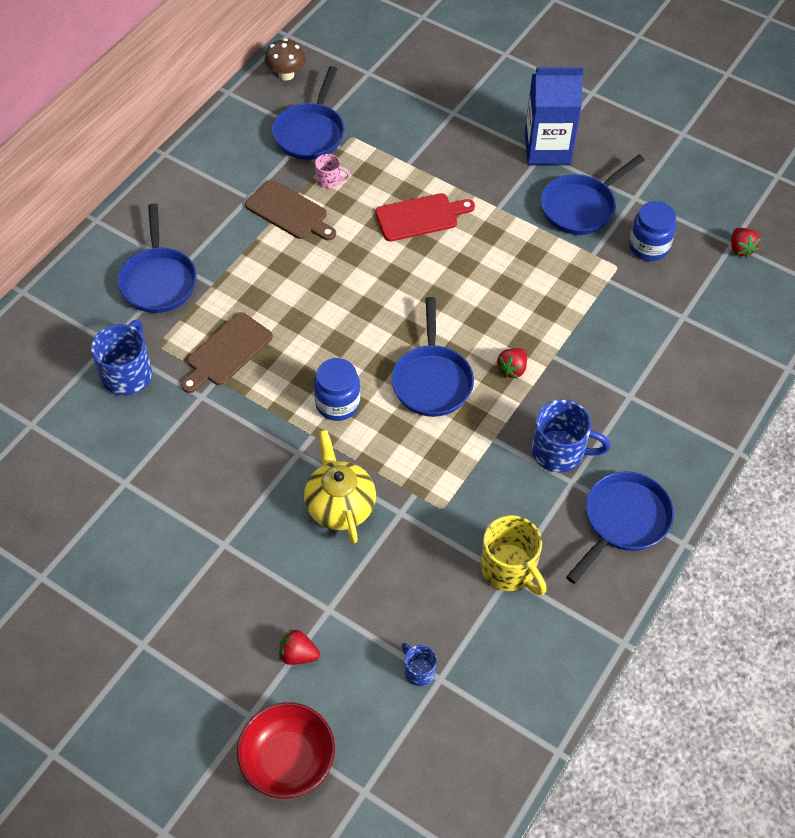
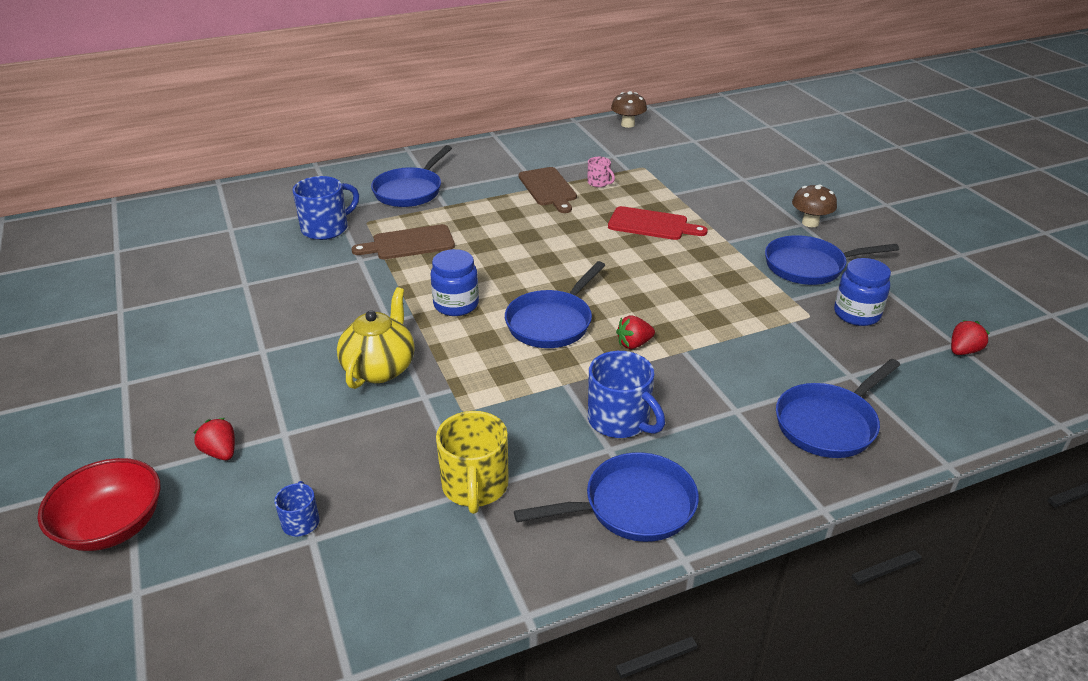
camera: 35 degrees right, 20 degrees down
(310, 133) = (613, 156): blue pan -> blue pan (829, 423)
(547, 149) = (810, 223): blue carton -> brown mushroom
(741, 249) = (963, 351): red strawberry -> red strawberry turned 150 degrees counterclockwise

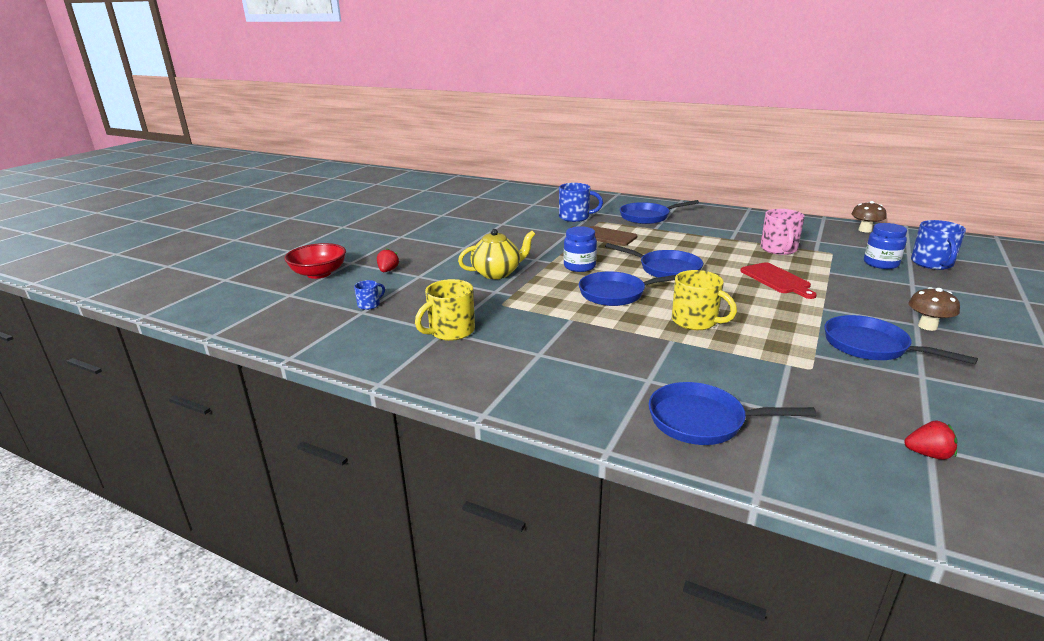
camera: 50 degrees right, 10 degrees down
(548, 188) = (736, 241): brown cutting board -> none
(599, 183) = (779, 249): pink mug -> pink mug, size x1.88
(620, 420) = (569, 347): blue mug -> blue mug (932, 263)
(632, 506) = (503, 380): blue pan -> blue pan (666, 269)
(634, 344) = (646, 323): red strawberry -> none
(668, 316) = (696, 321): none -> yellow mug
(856, 314) = (858, 386): blue jar -> blue jar (880, 264)

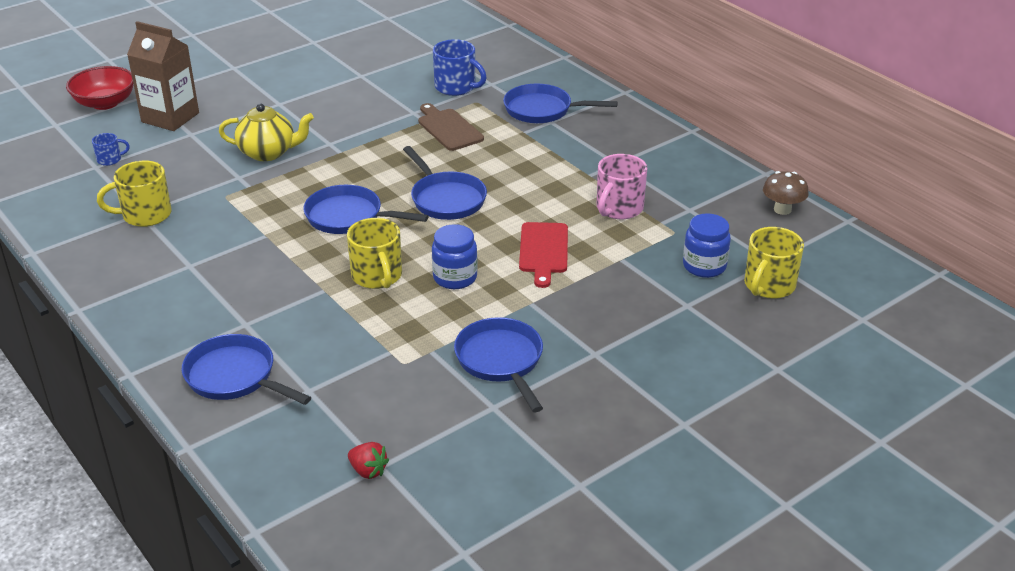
camera: 25 degrees right, 10 degrees up
(388, 271) = (170, 117): red strawberry -> brown carton
(579, 266) = (361, 168): blue jar -> blue jar (455, 277)
(927, 326) = (601, 360): brown mushroom -> none
(932, 263) = (768, 285): blue mug -> yellow mug

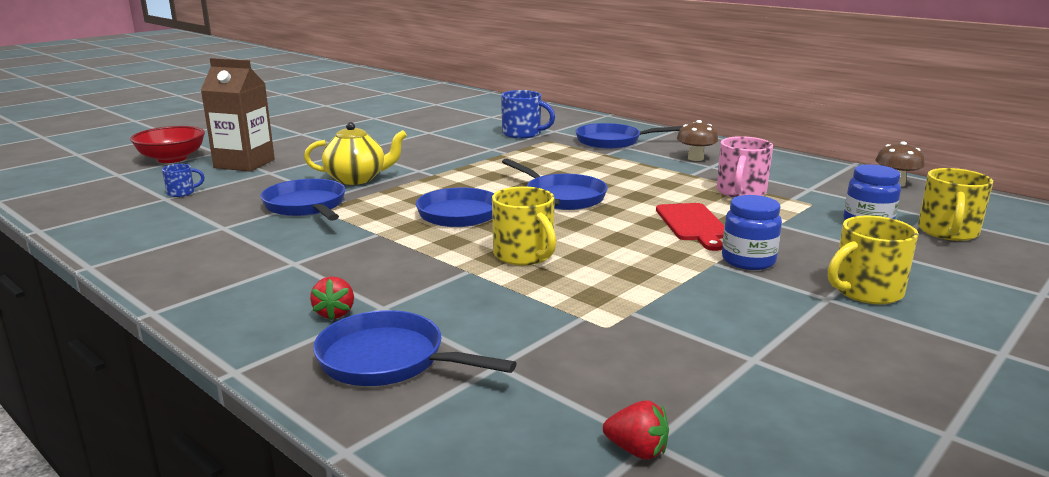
camera: 10 degrees left, 15 degrees down
(145, 215) = (229, 228): yellow mug -> yellow mug (865, 291)
(208, 326) = (335, 313): none -> red strawberry
(448, 128) = (532, 155): brown cutting board -> none
(455, 277) = (614, 250): blue jar -> blue jar (748, 261)
(501, 361) = (724, 314): blue pan -> blue pan (306, 206)
(610, 148) = (695, 158): none -> brown mushroom

